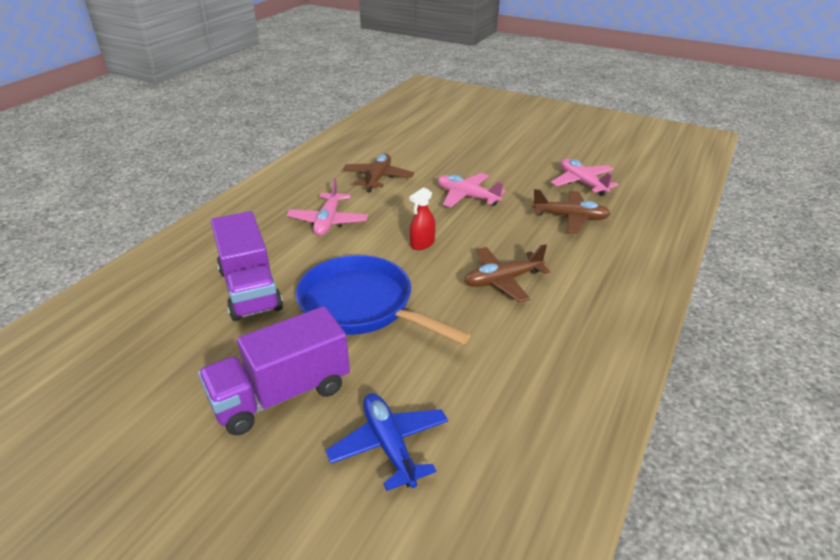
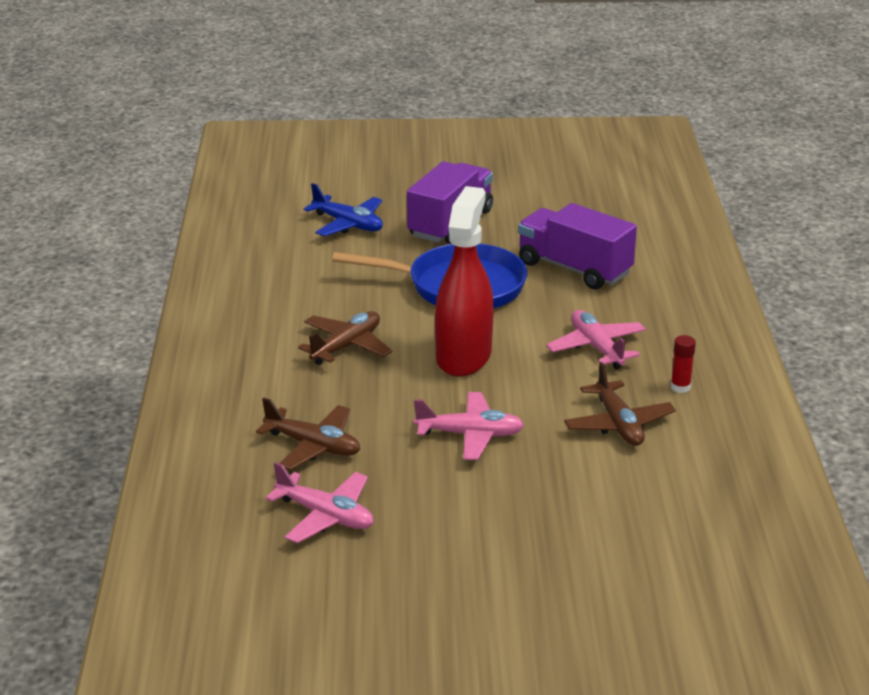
camera: 150 degrees right, 5 degrees down
(316, 185) = (680, 387): none -> red glue stick
(422, 244) = (463, 356): red spray bottle -> red spray bottle, size x2.25
(570, 218) = (313, 446): brown plane -> brown plane turned 135 degrees counterclockwise

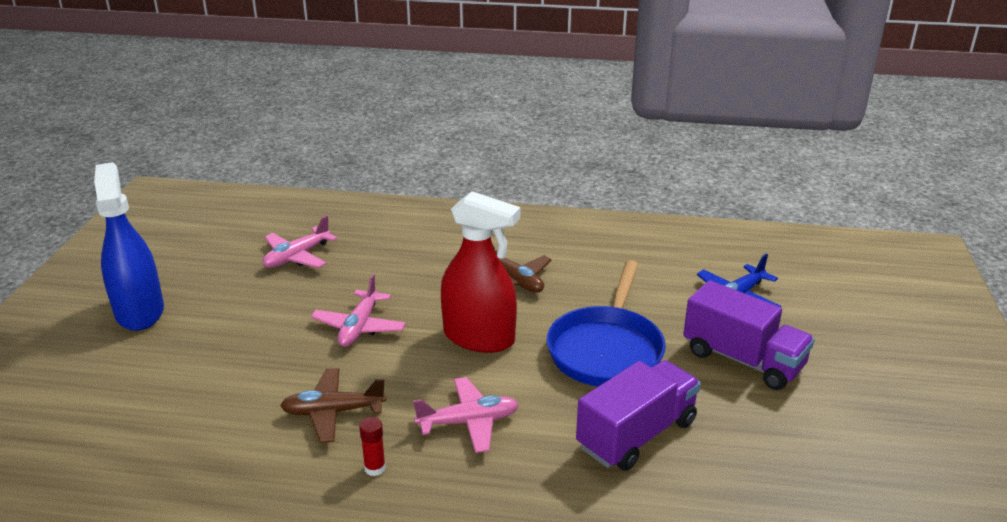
camera: 100 degrees right, 0 degrees up
(313, 446) = (381, 257): brown plane -> none
(496, 621) = (139, 312): none -> blue spray bottle

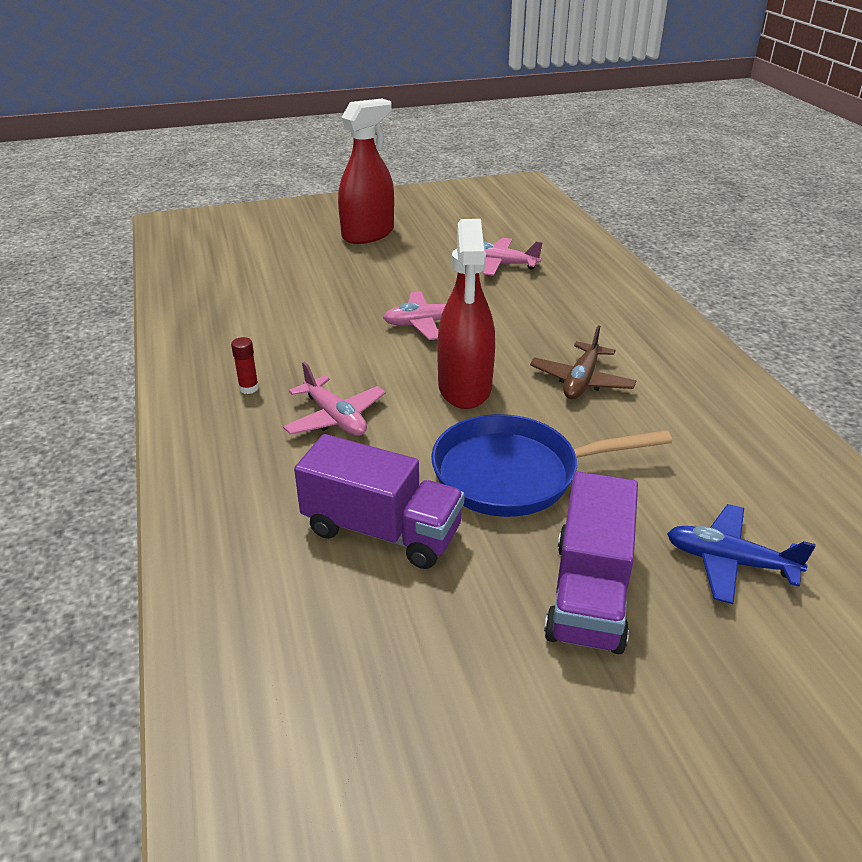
camera: 65 degrees right, 5 degrees up
(139, 312) = (368, 234): blue spray bottle -> red spray bottle
(333, 412) = (306, 347): brown plane -> none

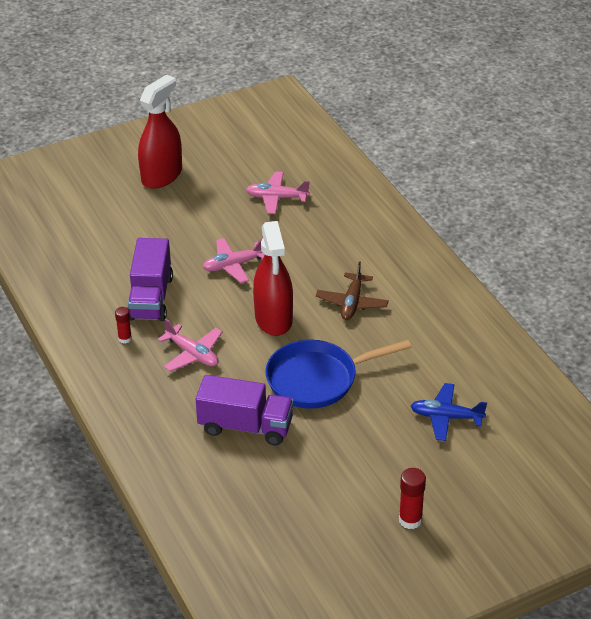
camera: 10 degrees left, 5 degrees up
(589, 593) = (369, 446): purple truck -> purple truck (151, 298)
(660, 761) = (410, 520): none -> red glue stick

